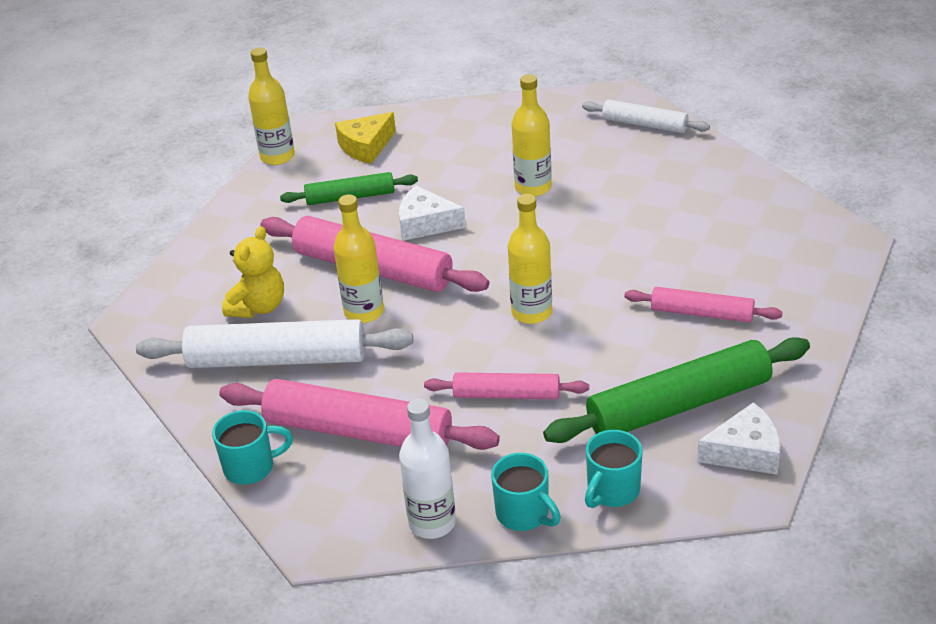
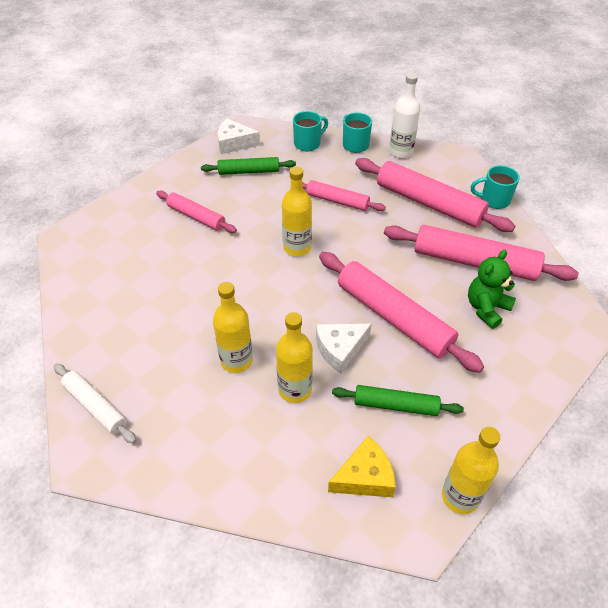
camera: 165 degrees left, 10 degrees up
(258, 307) = (486, 308): yellow teddy bear -> green teddy bear
(277, 359) = (474, 262): white rolling pin -> pink rolling pin
(364, 312) = (409, 281): yellow bottle -> yellow bottle (295, 389)
(425, 224) = (340, 349): white cheese -> white cheese turned 120 degrees clockwise
(679, 405) = (249, 171): green rolling pin -> green rolling pin, size x0.57

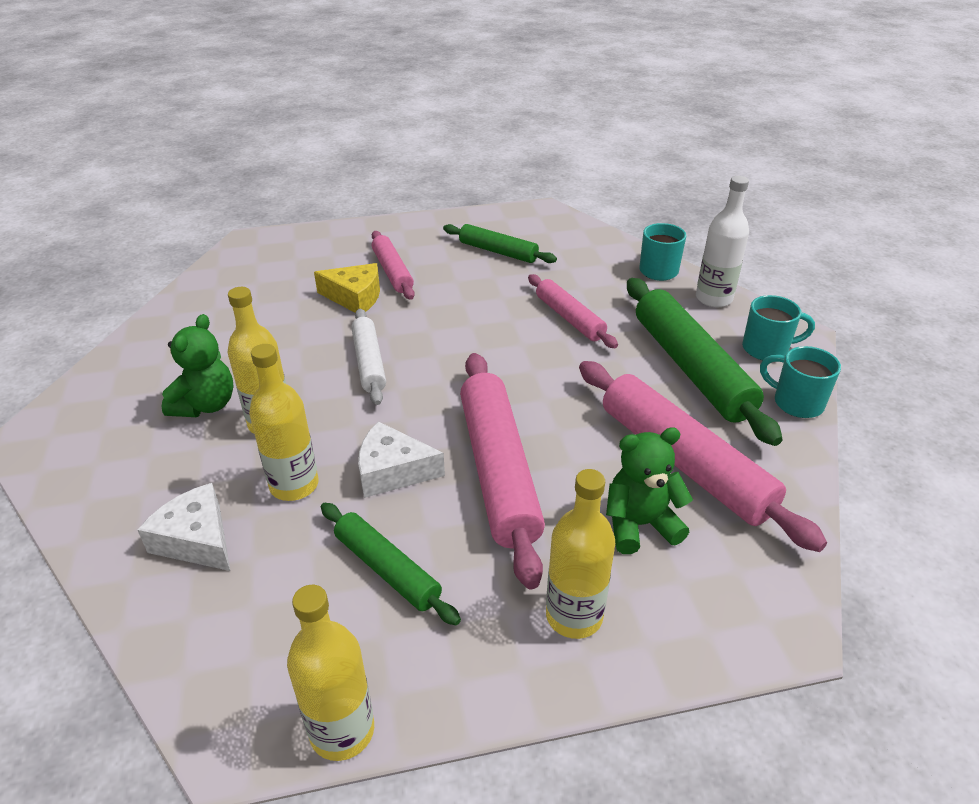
camera: 35 degrees right, 10 degrees down
(96, 406) = (98, 395): white rolling pin -> white rolling pin (369, 362)
(180, 372) = (206, 405): none -> green teddy bear
(234, 143) = (513, 220): white cheese -> white cheese (196, 540)
(297, 247) = (466, 344): yellow bottle -> yellow bottle (574, 616)
(308, 143) = (599, 249): turquoise mug -> turquoise mug (766, 349)
(365, 477) = (258, 626): yellow cheese -> yellow cheese (355, 297)
(429, 203) = (690, 368): pink rolling pin -> green rolling pin

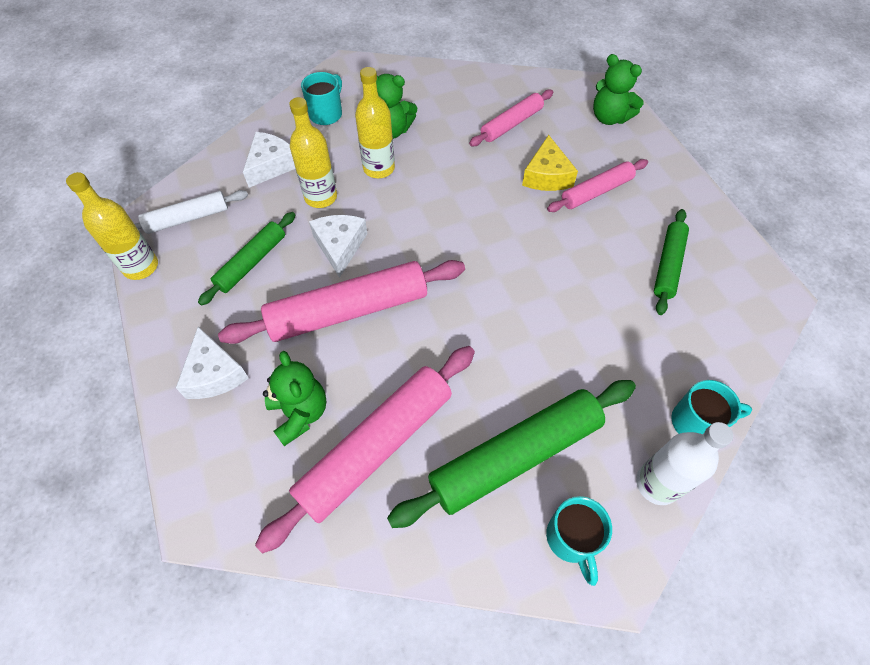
camera: 80 degrees right, 20 degrees up
(294, 246) = (609, 117): none -> green teddy bear
(369, 362) = (460, 205): white rolling pin -> white rolling pin (187, 218)
(569, 318) = (568, 340): pink rolling pin -> pink rolling pin (511, 124)
(574, 616) = (214, 374): yellow bottle -> white cheese
(796, 403) = (481, 562): turquoise mug -> turquoise mug (326, 114)

